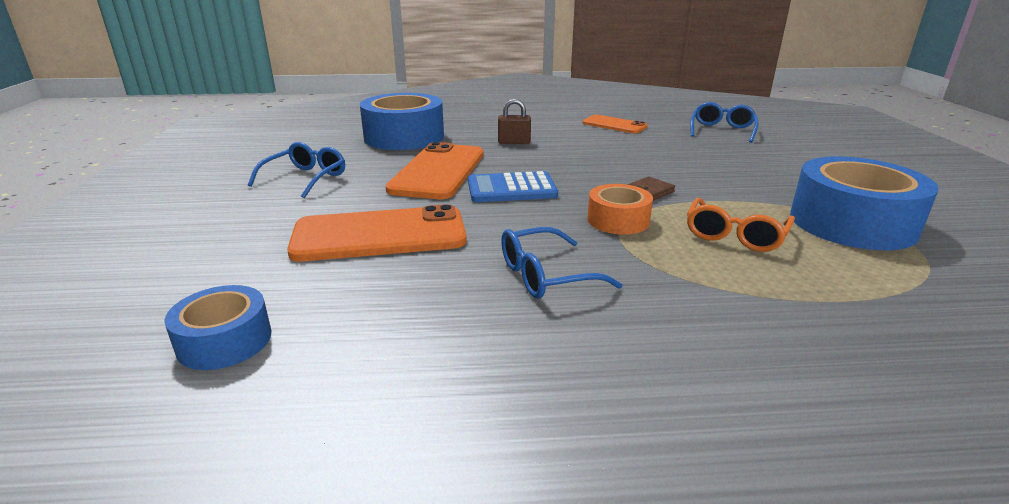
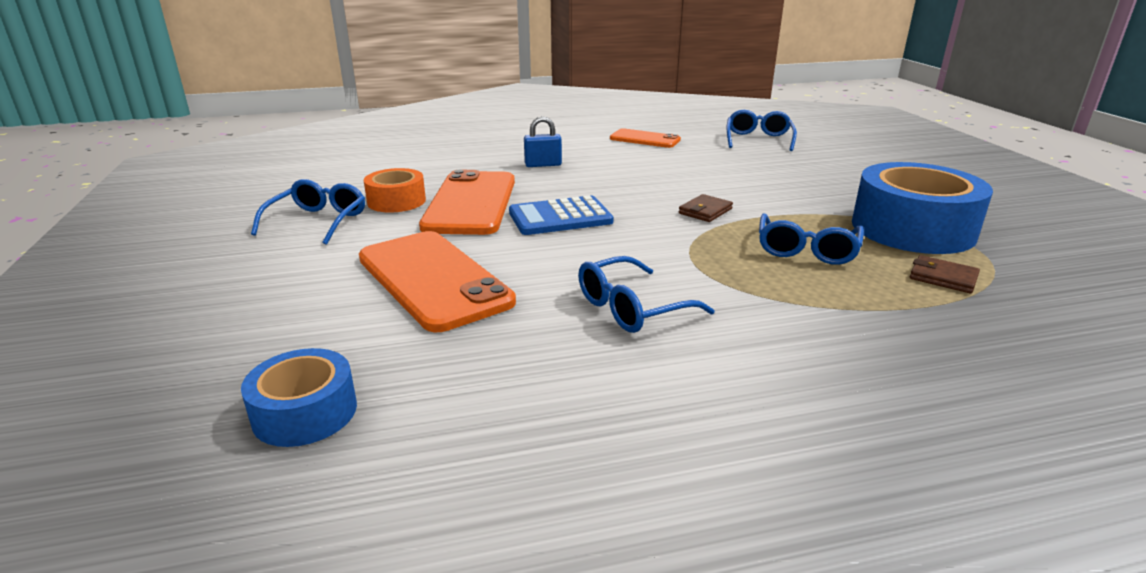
camera: 10 degrees left, 0 degrees up
(379, 235) = (433, 279): orange phone -> orange phone turned 75 degrees clockwise
(404, 137) = (415, 166): blue tape -> none
(514, 142) = (543, 165): brown padlock -> blue padlock
(618, 220) = (685, 243): orange tape -> orange tape (396, 201)
(735, 235) = (806, 250): orange glasses -> blue glasses
(870, 273) = (943, 278): none -> brown wallet

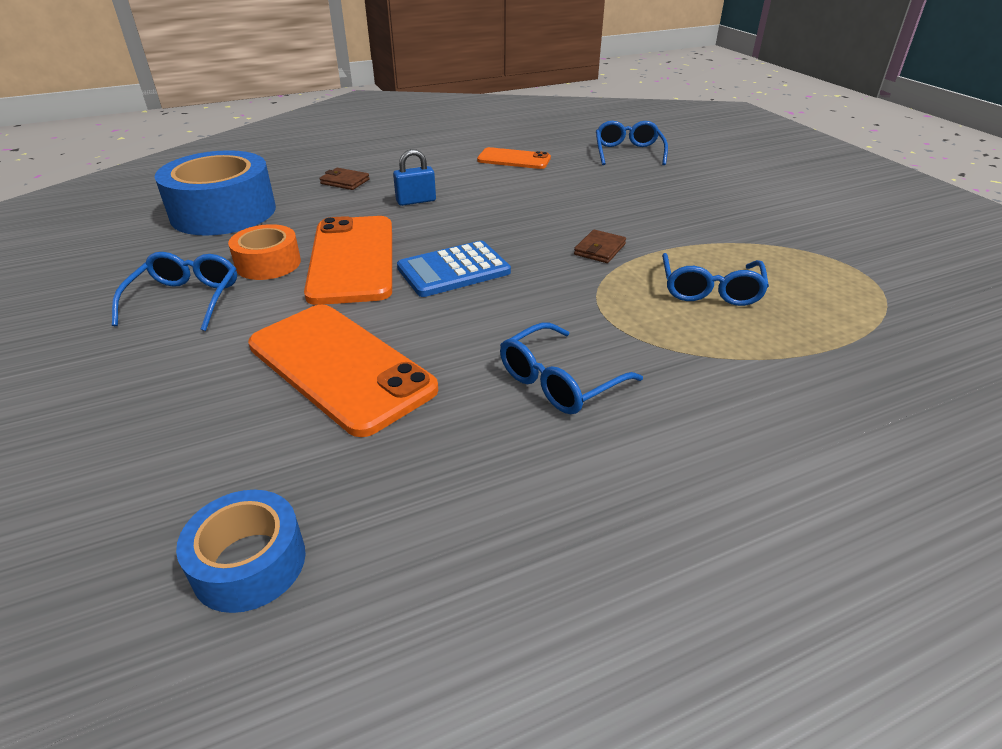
camera: 10 degrees left, 10 degrees up
(912, 229) = (801, 254): blue tape -> blue tape (223, 212)
(943, 278) = (843, 311): brown wallet -> brown wallet (345, 181)

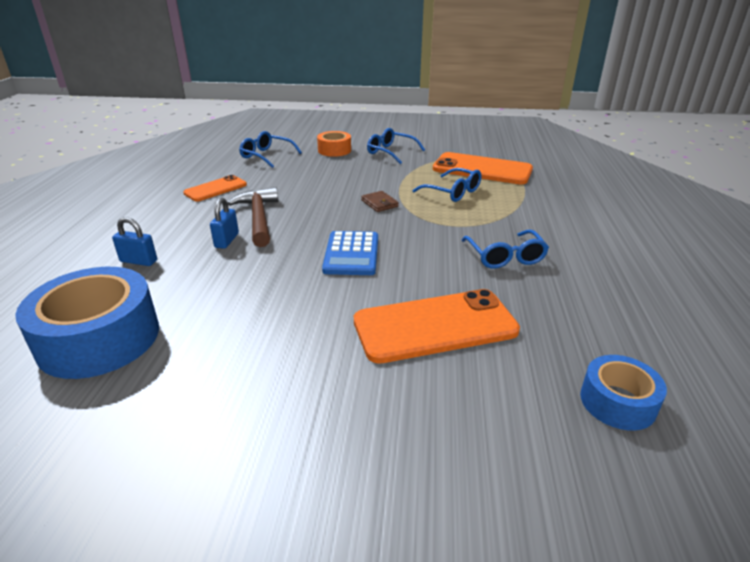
camera: 60 degrees left, 5 degrees down
(186, 299) = (259, 388): blue glasses -> blue glasses (390, 152)
(268, 263) = (245, 330): orange tape -> orange tape (334, 150)
(345, 181) = (139, 261): brown wallet -> blue padlock
(352, 259) = (288, 289): orange phone -> orange phone (482, 169)
(478, 198) = (258, 218): none -> brown hammer

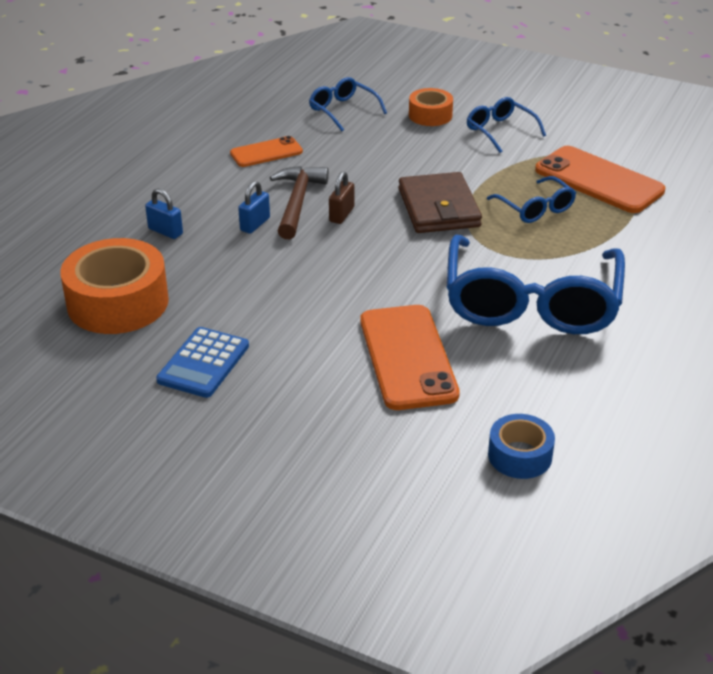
camera: 20 degrees right, 5 degrees up
(99, 338) = (118, 302): blue tape -> orange tape
(302, 220) = (341, 214): none -> brown padlock
(351, 254) = (372, 266): blue calculator -> blue calculator (203, 363)
(379, 203) = (438, 208): brown wallet -> brown wallet, size x2.22
(435, 326) = (408, 357): orange phone -> orange phone turned 75 degrees clockwise
(505, 257) = (531, 303): blue glasses -> blue glasses, size x2.15

